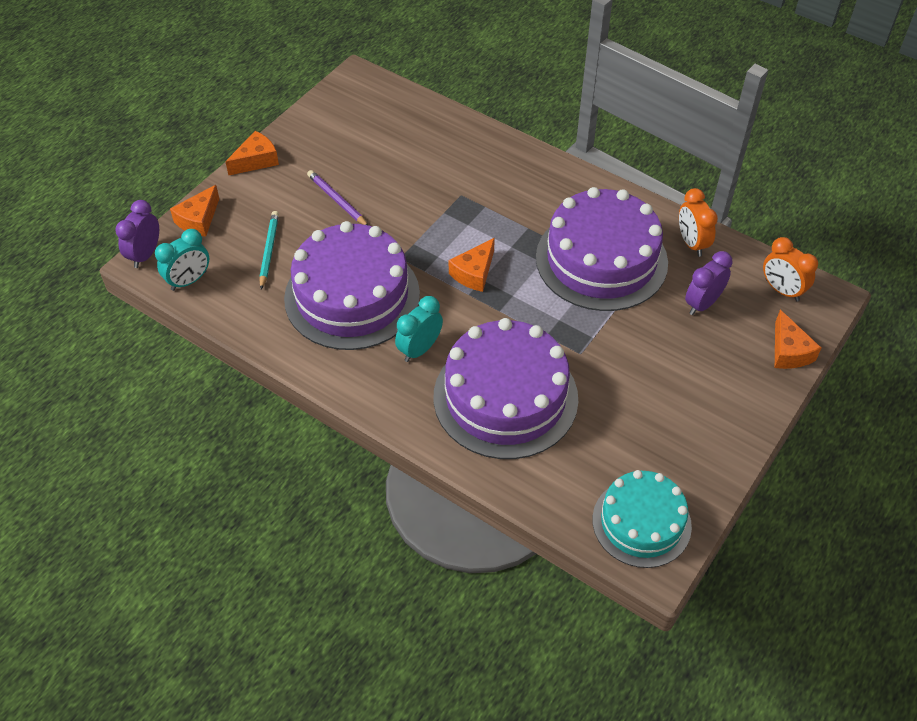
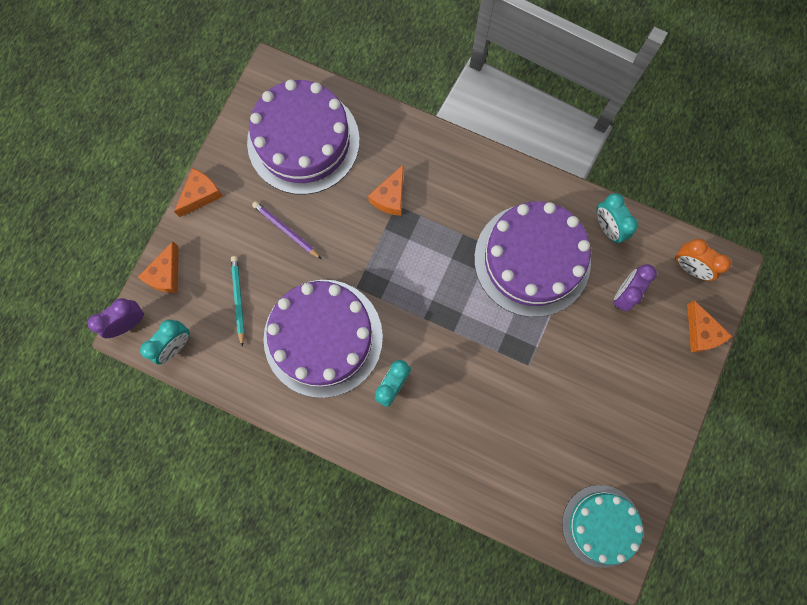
camera: 10 degrees left, 25 degrees up
(145, 255) = (128, 323): purple clock -> purple clock turned 45 degrees clockwise
(474, 273) = (424, 293): orange cheese -> orange cheese (390, 197)
(505, 397) = (474, 422): purple cake -> purple cake (303, 141)
(691, 243) = (607, 228): orange clock -> turquoise clock

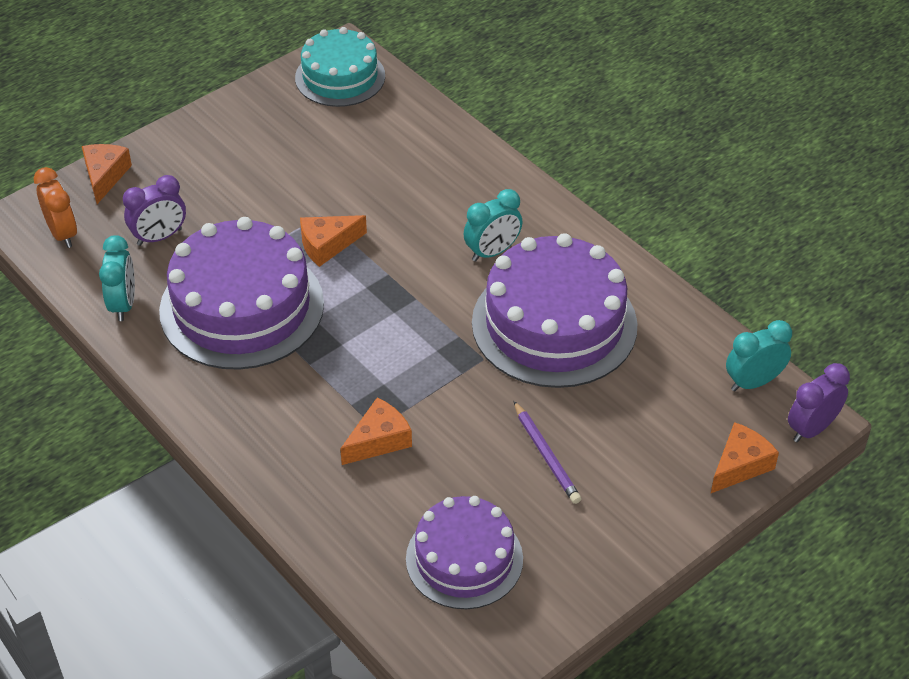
camera: 155 degrees left, 30 degrees down
(128, 323) = (811, 429): purple clock -> purple clock turned 150 degrees clockwise
(201, 195) = (652, 546): orange cheese -> orange cheese (327, 245)
(238, 299) = (648, 401): turquoise pencil -> none
(303, 141) = (464, 559): purple cake -> purple cake, size x0.63

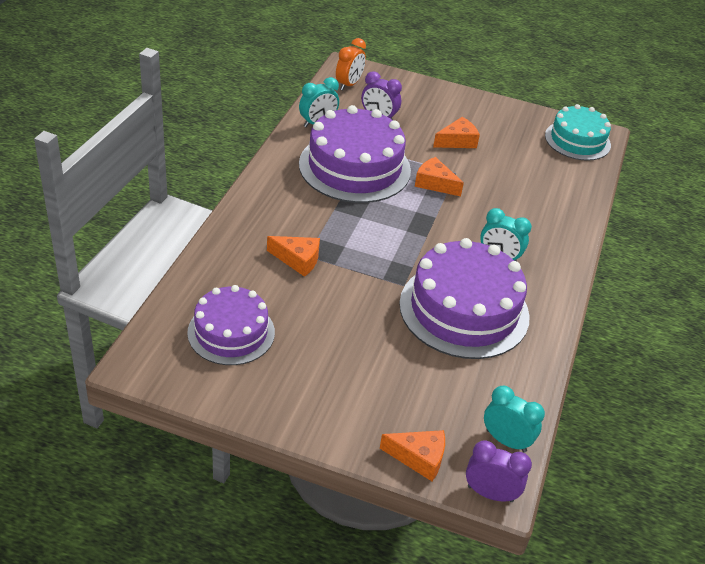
camera: 55 degrees right, 5 degrees down
(105, 176) = (404, 83): orange cheese -> orange cheese (457, 141)
(546, 455) = (346, 344): purple pencil -> none

